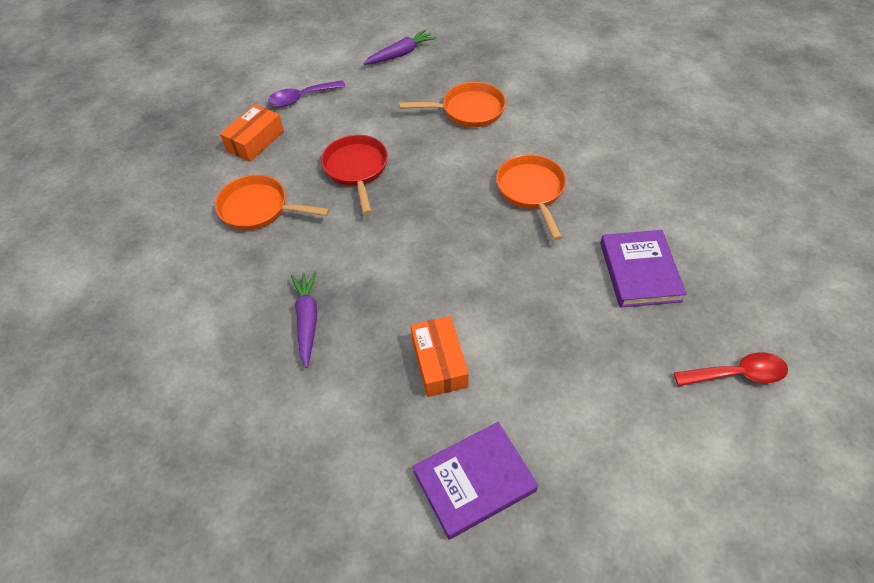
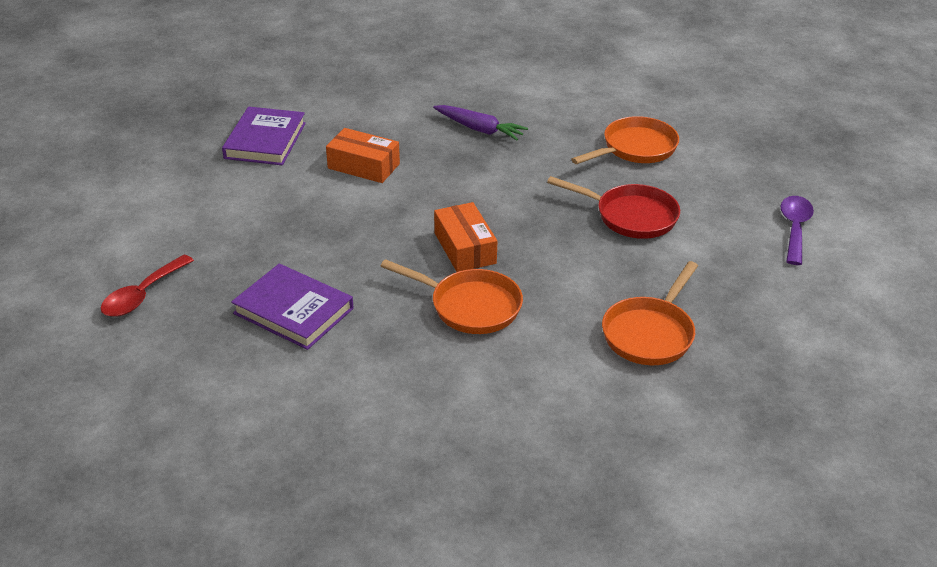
camera: 125 degrees right, 15 degrees down
(255, 141) = (741, 177): orange box -> orange box (464, 248)
(401, 54) = (827, 337): purple carrot -> none

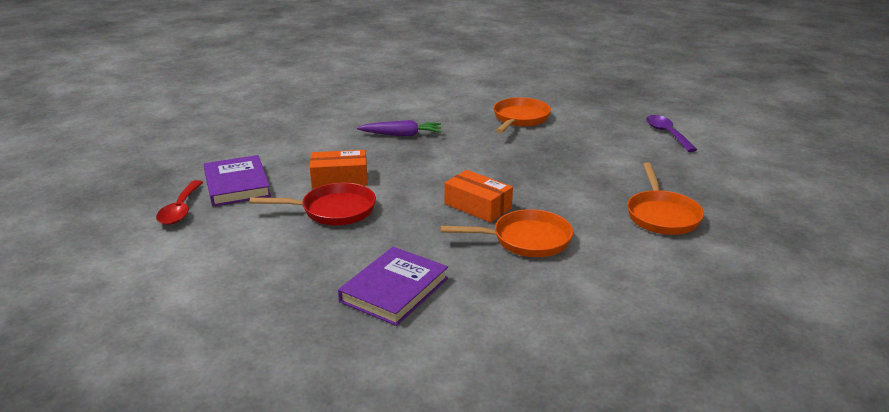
camera: 30 degrees left, 10 degrees down
(142, 295) = (242, 326): red spoon -> red spoon (180, 210)
(293, 311) = (394, 290): purple book -> purple book turned 60 degrees counterclockwise
(630, 216) = (564, 155): red pan -> red pan (333, 210)

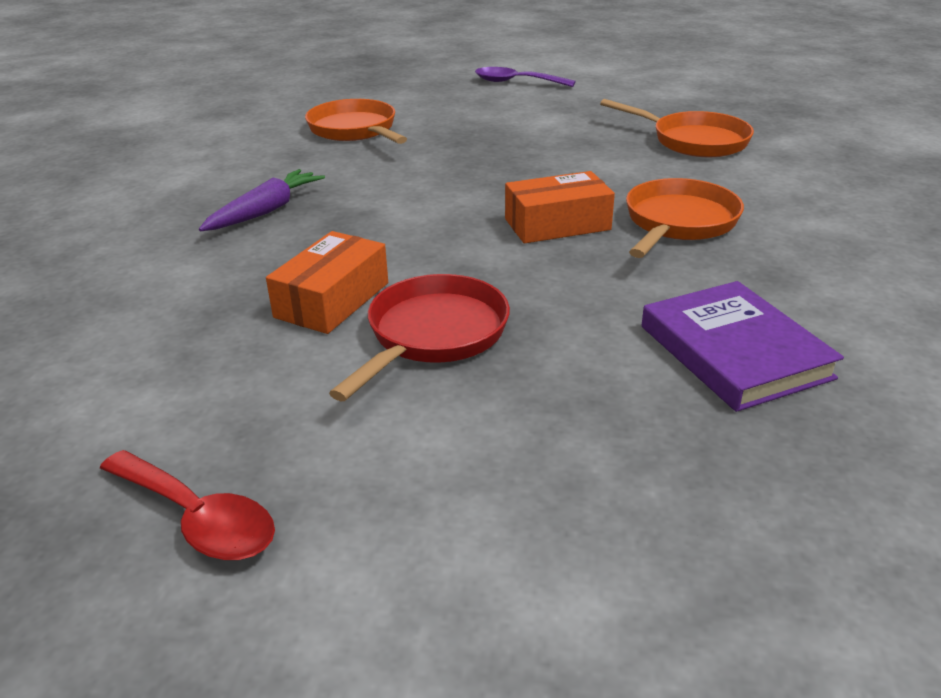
camera: 55 degrees left, 5 degrees up
(237, 185) = (195, 412): purple book -> none

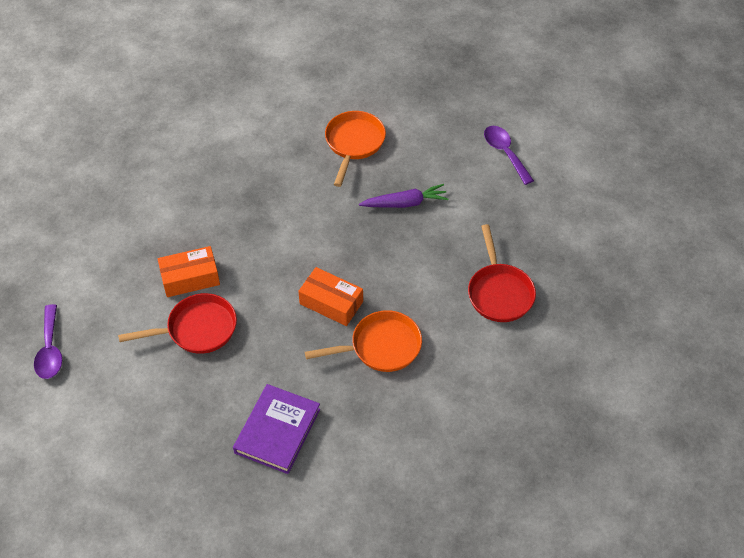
camera: 45 degrees right, 20 degrees up
(198, 519) = (50, 350): red spoon -> purple spoon
(266, 211) = (235, 191): purple carrot -> purple carrot (405, 203)
(693, 141) = (499, 292): orange pan -> red pan

